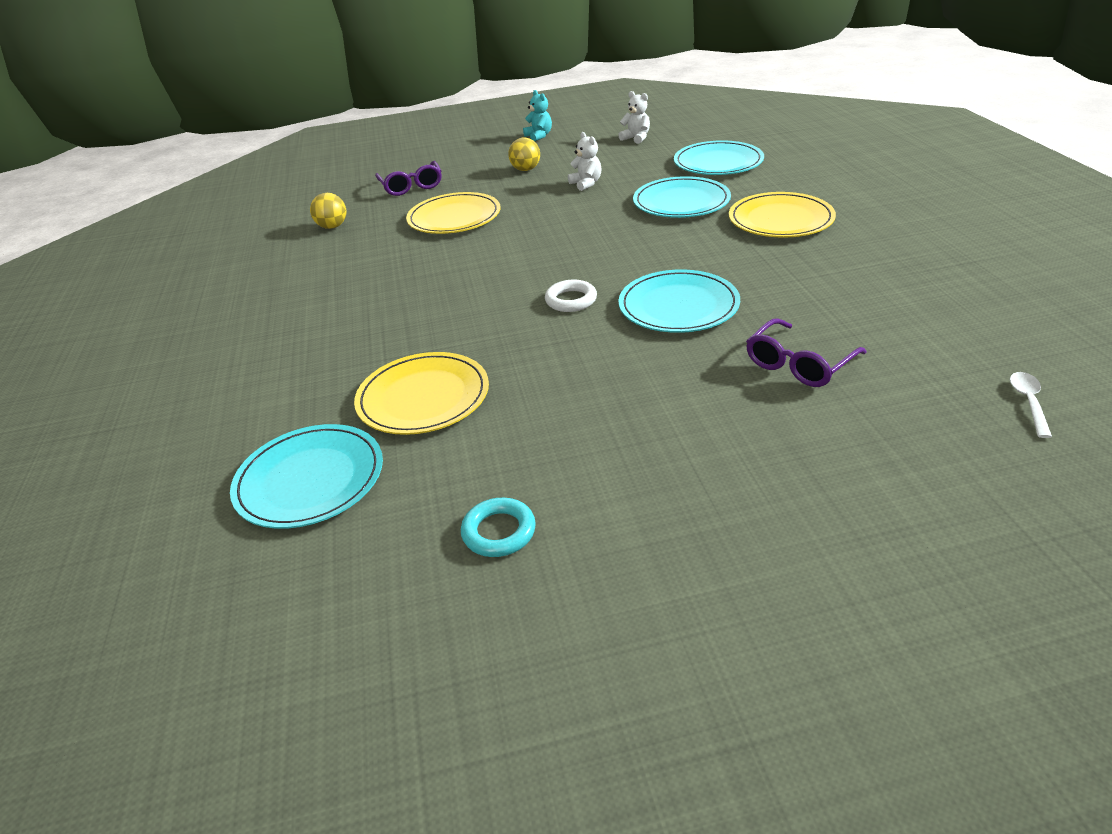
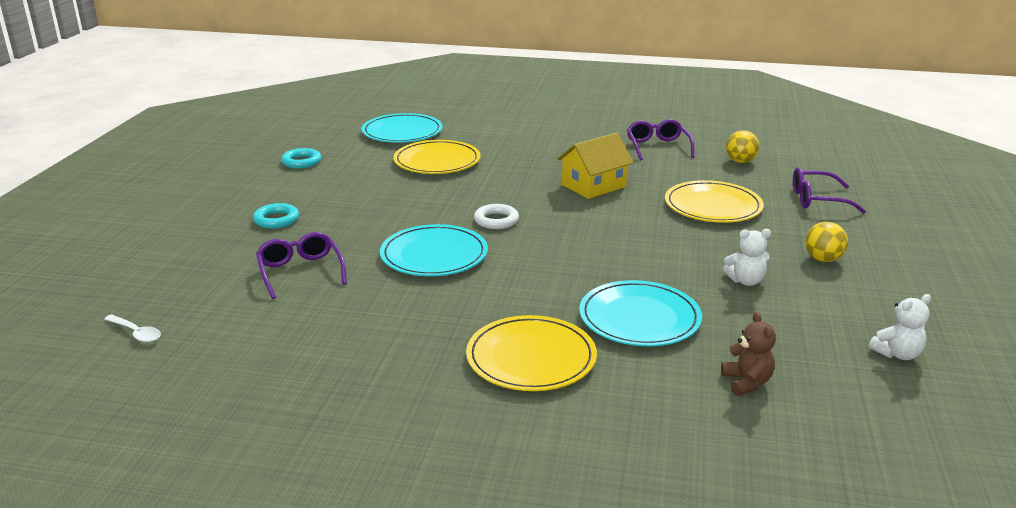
camera: 110 degrees right, 10 degrees down
(305, 271) = (657, 147): none -> purple glasses
(442, 276) = (593, 186): none -> yellow house
(539, 136) = (953, 291): turquoise teddy bear -> none
(709, 446) = (276, 220): none -> turquoise ring
(718, 162) = (746, 382): turquoise plate -> brown teddy bear

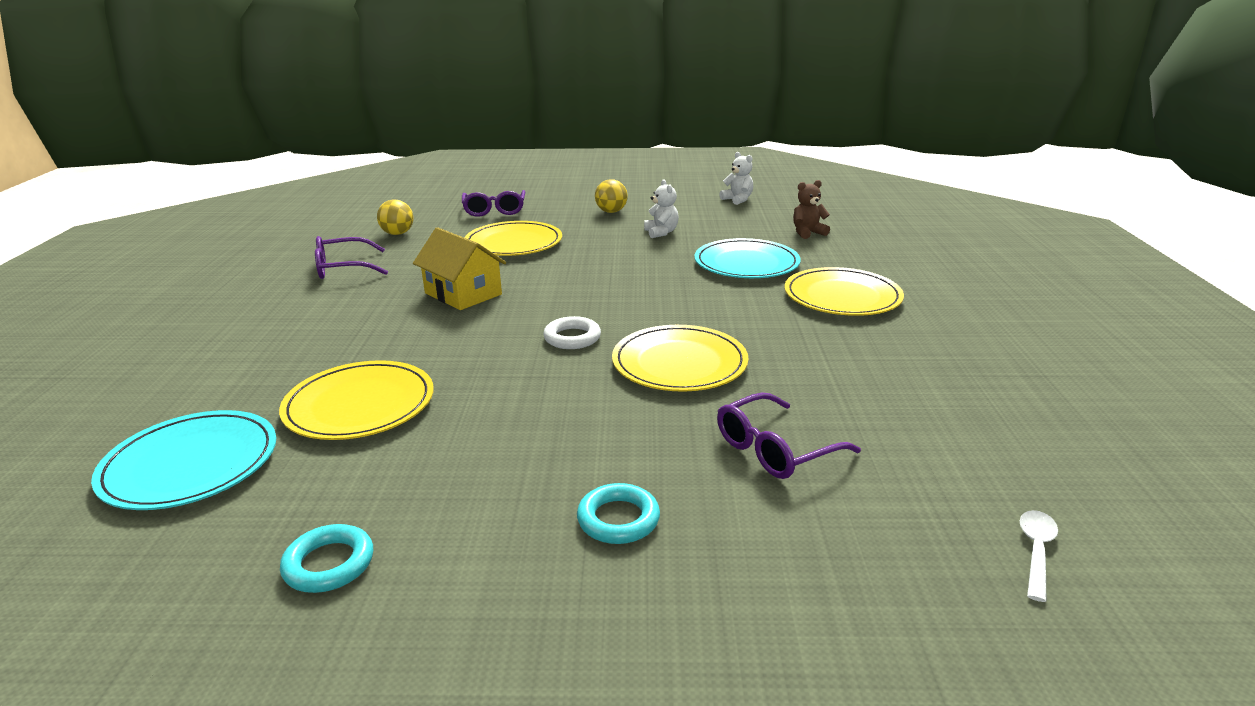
camera: 100 degrees left, 0 degrees up
(434, 255) = (679, 363): turquoise plate -> yellow plate

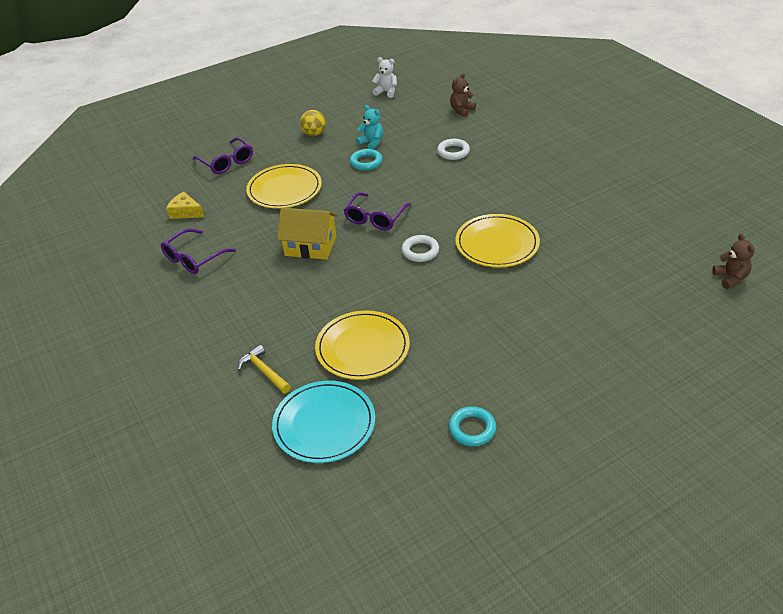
camera: 30 degrees left, 15 degrees up
(231, 383) = (264, 371): none -> yellow hammer
(397, 234) = (185, 212): yellow ball -> yellow cheese
(618, 519) = (567, 344): turquoise ring -> turquoise ring (366, 162)
(661, 232) = (371, 143): white teddy bear -> turquoise teddy bear
(746, 263) = (453, 152): turquoise plate -> white ring
(775, 449) = (593, 276): purple glasses -> purple glasses (375, 218)
(842, 296) = (531, 159): yellow plate -> none
(1036, 551) = (730, 278): white spoon -> brown teddy bear

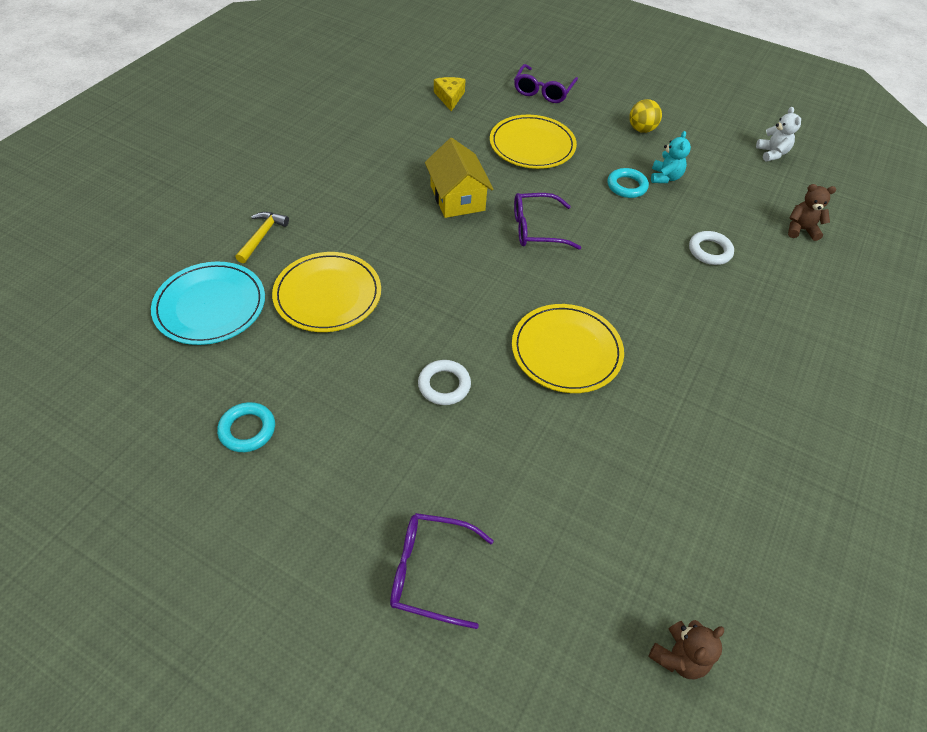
camera: 55 degrees right, 10 degrees up
(193, 258) = (388, 129): purple glasses -> purple glasses (430, 572)
(420, 251) = (506, 286): white ring -> white ring (444, 385)

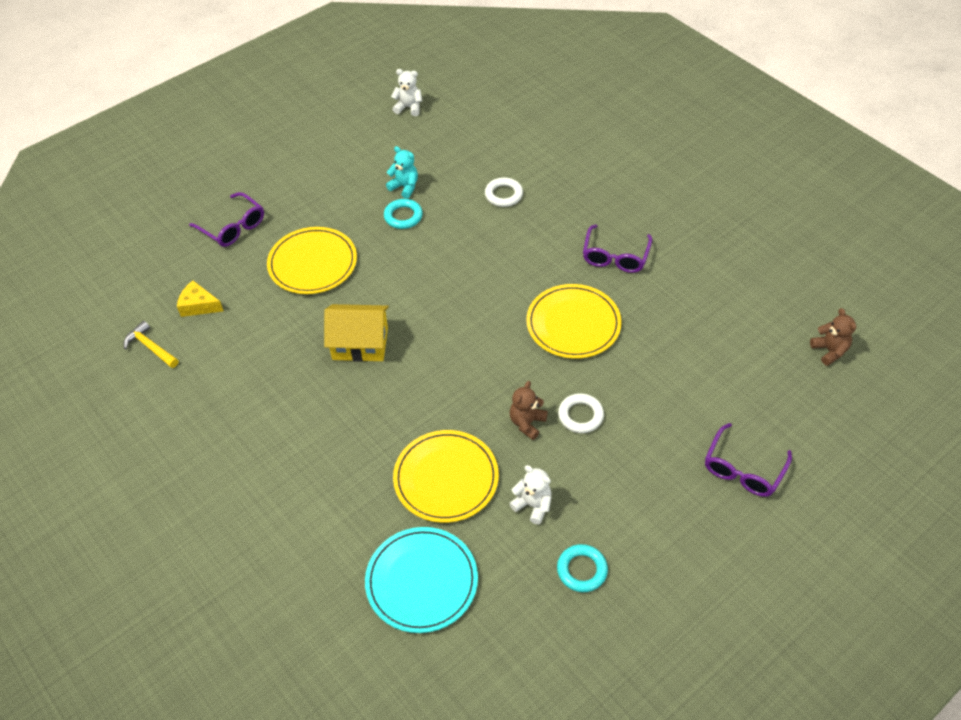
camera: 65 degrees left, 0 degrees up
(262, 236) = (340, 520): yellow hammer -> yellow hammer (150, 347)
(316, 369) = (533, 505): none -> white teddy bear
(536, 229) = (428, 298): purple glasses -> purple glasses (615, 256)
(641, 129) = (332, 177): yellow ball -> none
(801, 230) = (504, 132): brown teddy bear -> brown teddy bear (527, 423)

